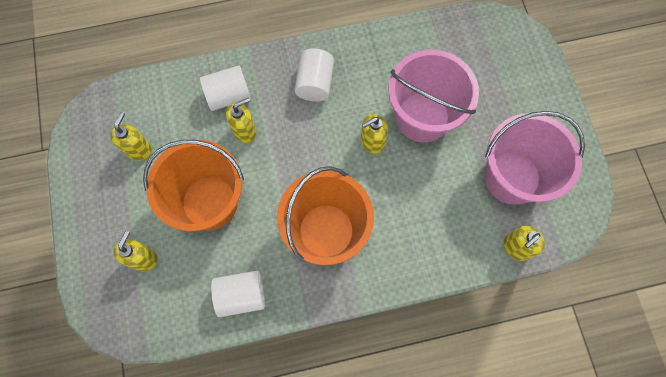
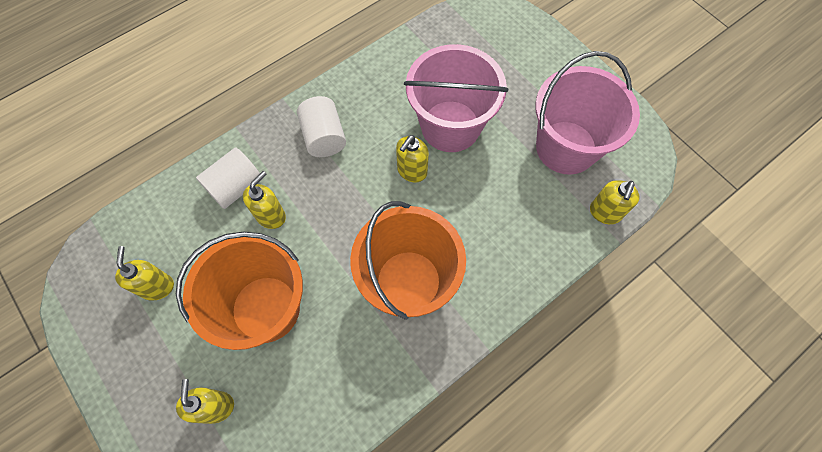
camera: 25 degrees left, 5 degrees down
(241, 295) = (348, 394): white cylinder -> none

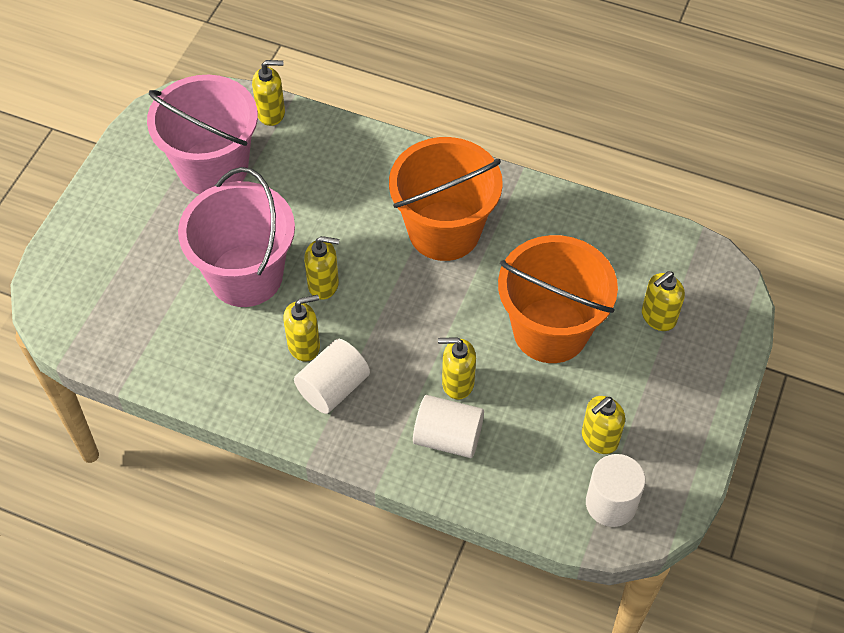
camera: 120 degrees left, 10 degrees down
(108, 263) = (611, 503): none -> white cylinder
(368, 135) = (304, 346): none -> yellow soap dispenser

